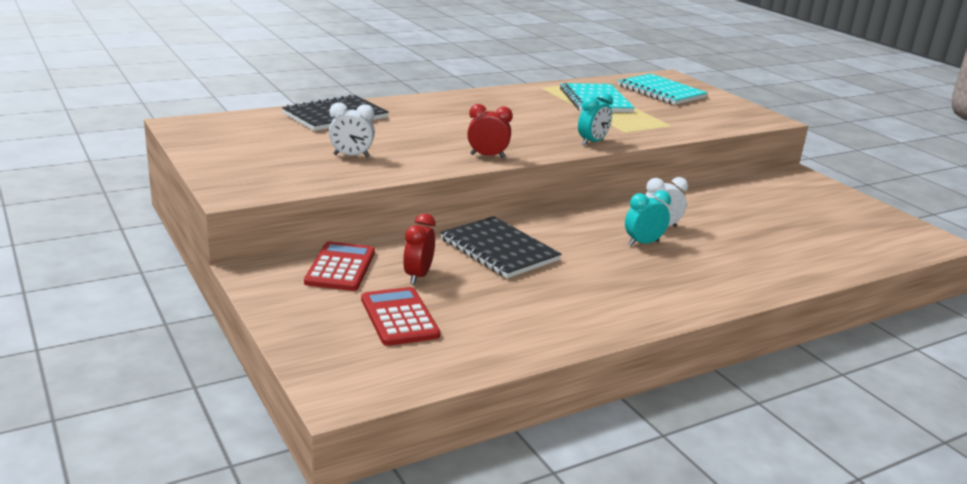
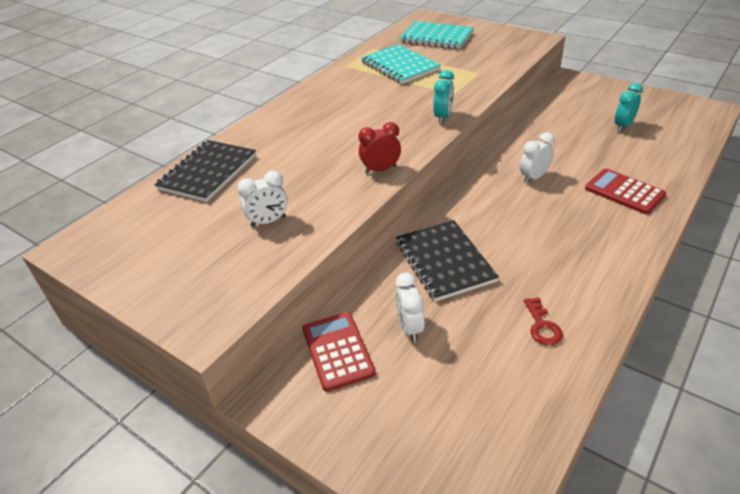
camera: 20 degrees left, 15 degrees up
(399, 317) = (440, 391): red calculator -> red calculator (624, 192)
(418, 276) = (410, 328): red clock -> white clock
(499, 250) = (444, 261): black notebook -> black notebook turned 45 degrees clockwise
(541, 315) = (542, 326): none -> red key
(643, 243) = (538, 201): turquoise clock -> turquoise clock (623, 126)

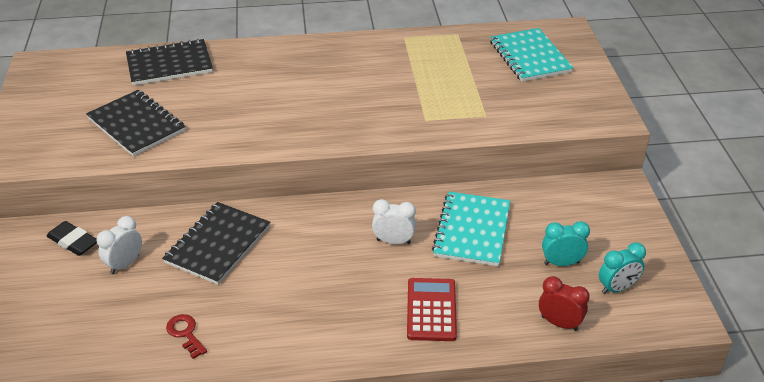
camera: 45 degrees right, 0 degrees up
(268, 221) = (136, 125): white clock -> black notebook
(337, 351) = (73, 242): red calculator -> black eraser
(380, 170) = (255, 141): red clock -> red clock (559, 323)
(400, 66) = (441, 65): turquoise notebook -> turquoise notebook (472, 230)
(443, 117) = (375, 133): turquoise clock -> turquoise clock (617, 288)
(542, 326) = (185, 333): red key -> red key turned 105 degrees clockwise

